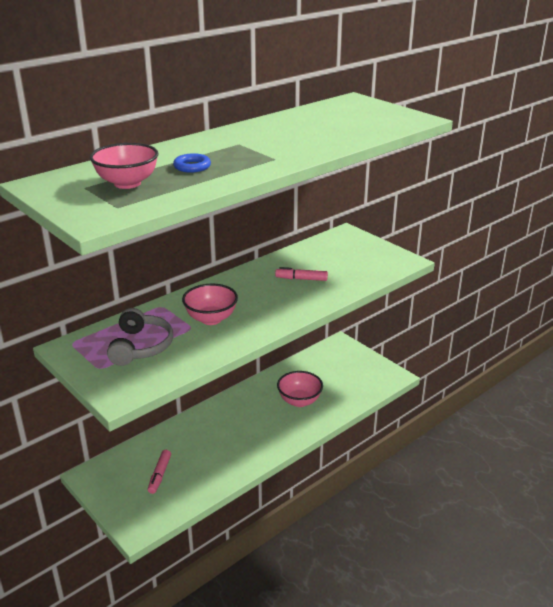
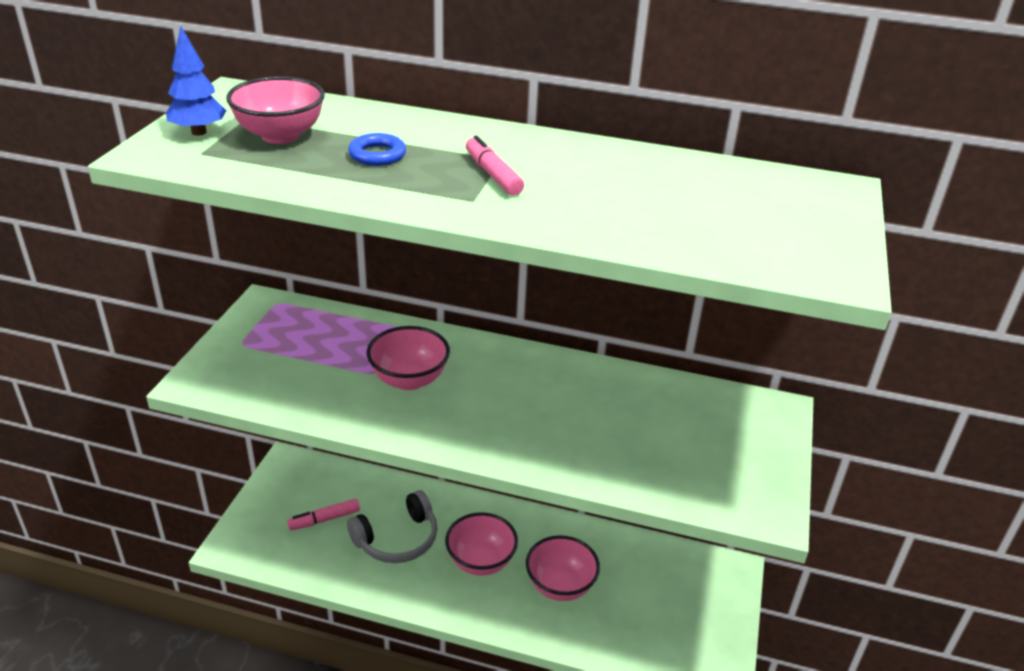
camera: 55 degrees right, 5 degrees up
(84, 203) = (199, 132): none -> blue tree
(141, 346) = (305, 353): grey headphones -> grey headphones (397, 539)
(256, 422) = (481, 561): none -> pink bowl
(301, 279) = (587, 418): pink marker -> pink marker (493, 174)

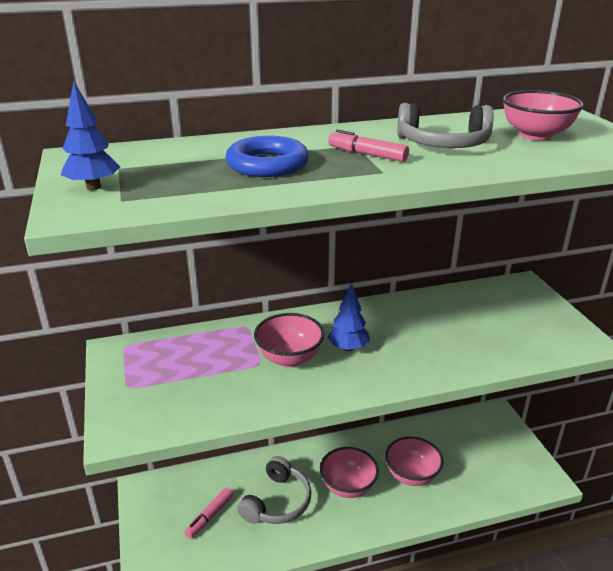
camera: 30 degrees left, 5 degrees down
(280, 135) = (169, 172): pink bowl -> pink bowl (535, 135)
(377, 155) = (267, 164): blue ring -> blue ring, size x1.64
(479, 395) = (348, 348): none -> blue tree
(599, 188) = (443, 144): none -> grey headphones

